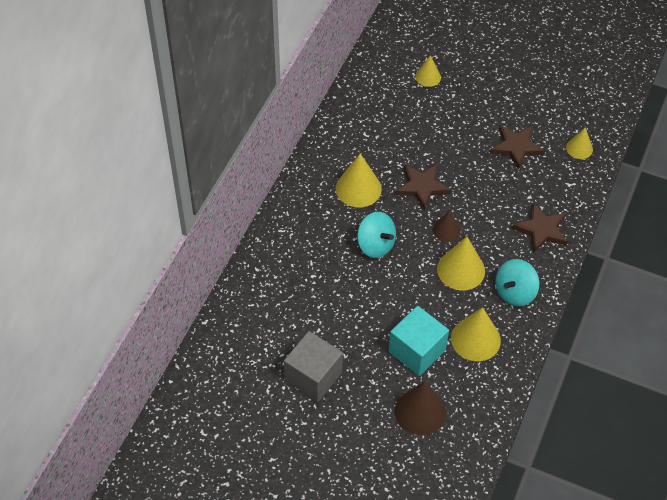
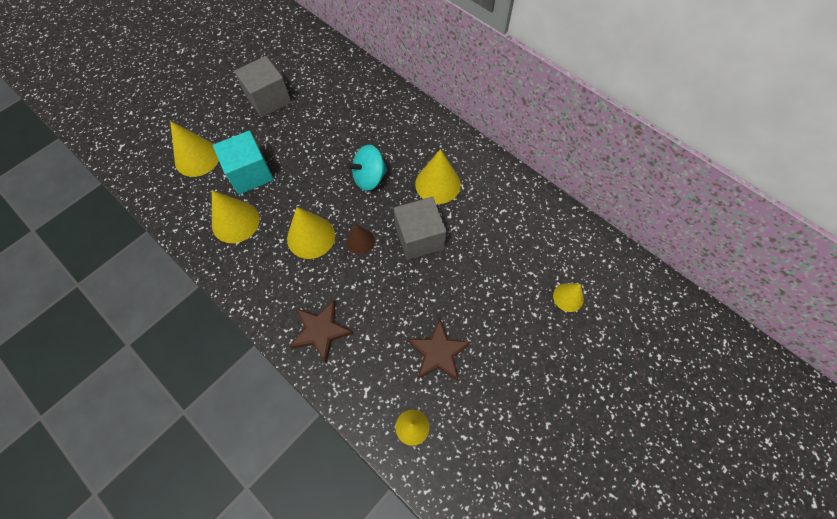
camera: 110 degrees right, 10 degrees up
(420, 411) = (197, 158): brown cone -> yellow cone
(422, 187) = (419, 238): brown star -> grey cube
(515, 292) = (263, 274): turquoise spinning top -> none

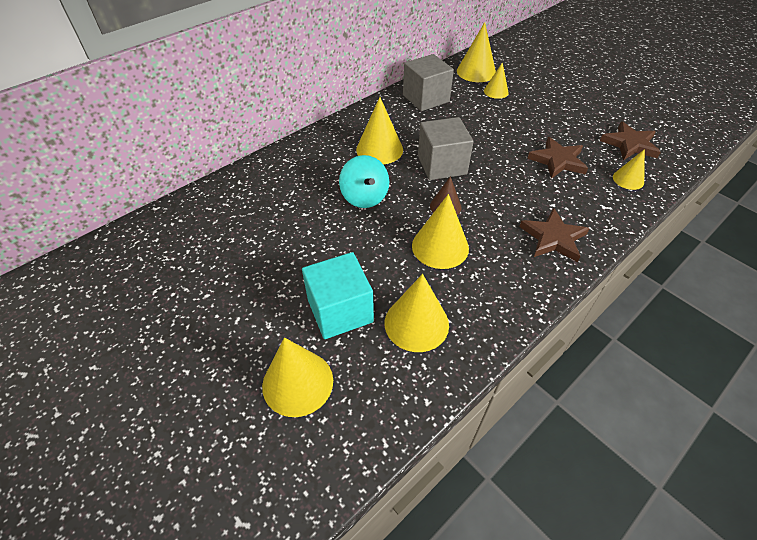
camera: 85 degrees left, 15 degrees down
(269, 100) = (211, 294): grey cube -> grey cube (426, 98)
(480, 446) = (630, 144): none -> brown star
(610, 276) = (476, 72): none -> yellow cone

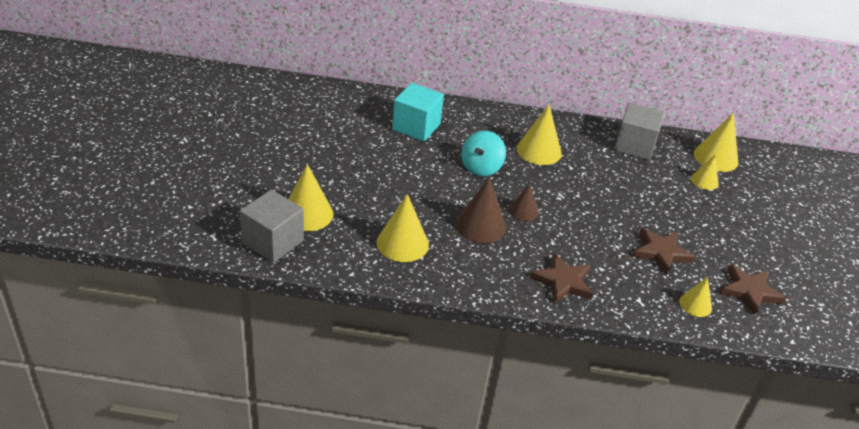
camera: 45 degrees right, 10 degrees down
(340, 310) = (374, 205): turquoise cube -> turquoise cube (416, 127)
(440, 246) = (480, 225): yellow cone -> brown cone
(442, 165) = (565, 190): grey cube -> grey cube (273, 242)

